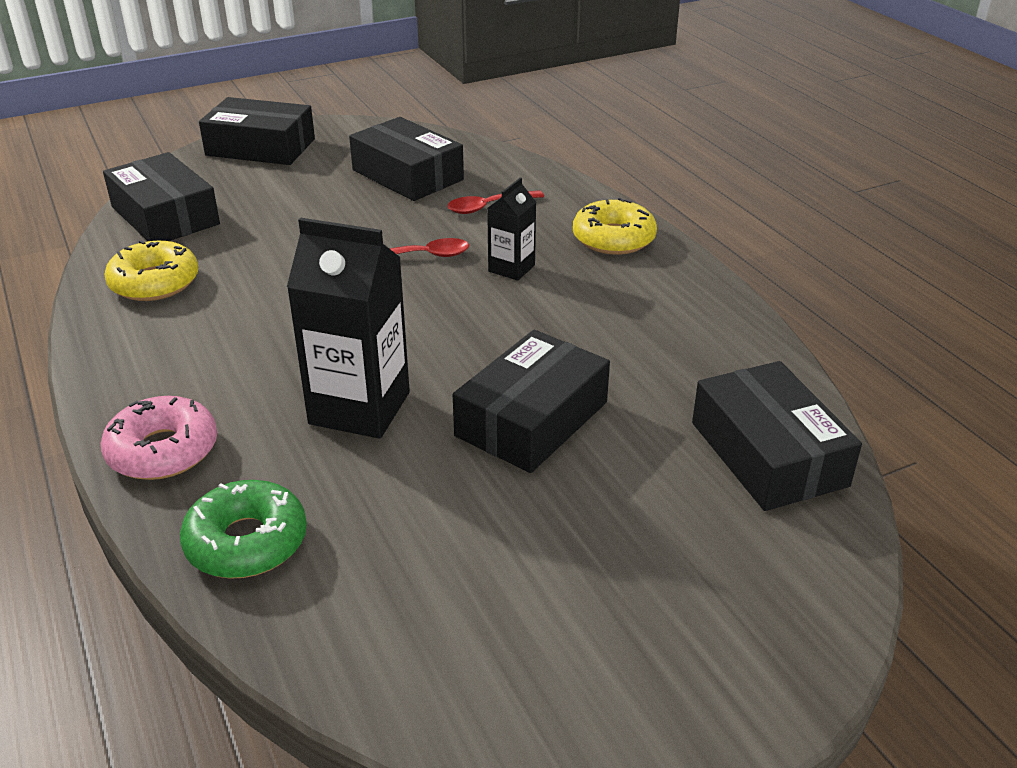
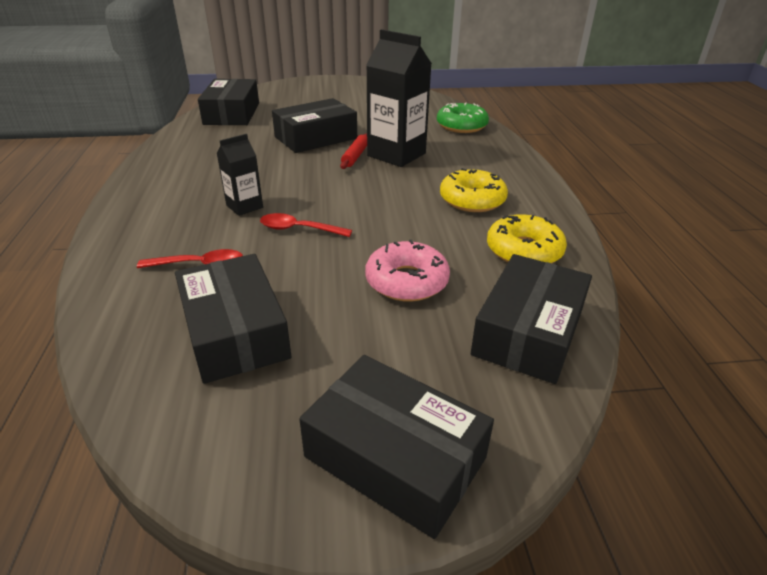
camera: 160 degrees left, 0 degrees up
(163, 450) = (501, 156): pink donut -> pink donut (406, 281)
(165, 215) = (528, 332): black box -> black box turned 45 degrees clockwise
(428, 387) = (355, 156): none -> red rolling pin
(613, 238) = (144, 213): yellow donut -> yellow donut (472, 200)

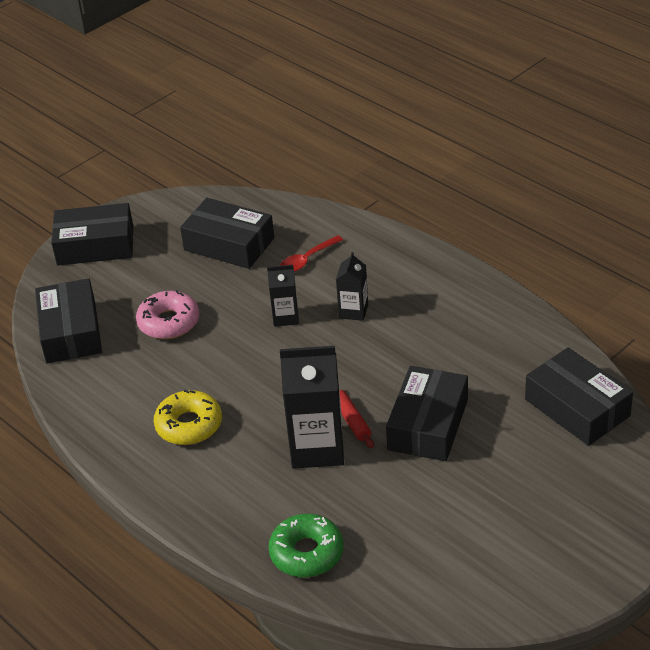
camera: 145 degrees right, 5 degrees up
(299, 229) = (285, 317): red spoon -> black carton
(524, 251) = (110, 392): yellow donut -> none

